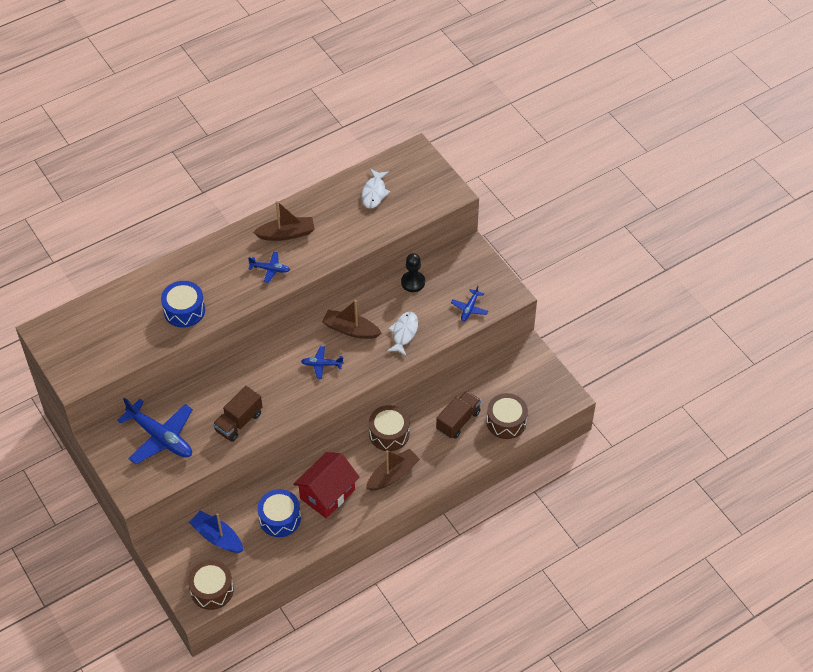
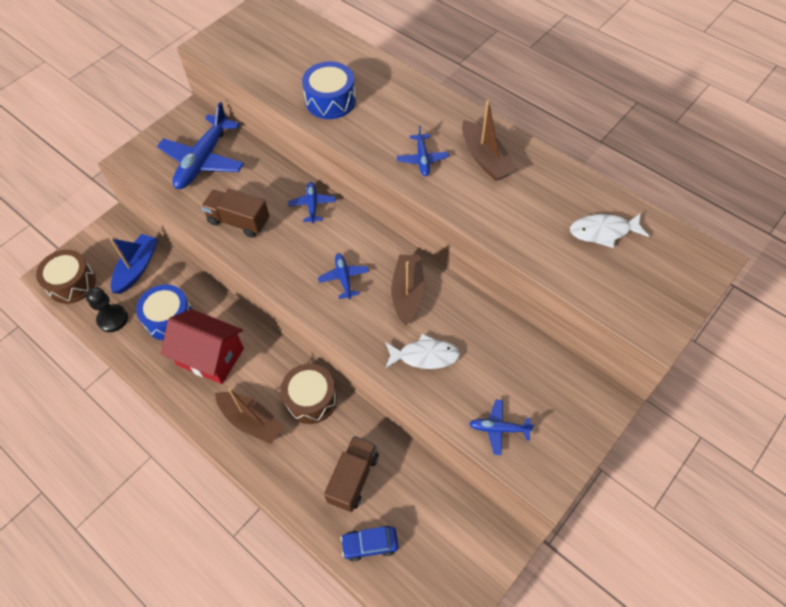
camera: 75 degrees right, 5 degrees up
(244, 370) = (312, 205): none -> blue plane
(413, 282) = (513, 343): black pawn -> black pawn (113, 319)
(458, 421) = (353, 478): brown truck -> brown truck turned 90 degrees counterclockwise
(506, 422) = (370, 544): brown drum -> blue car

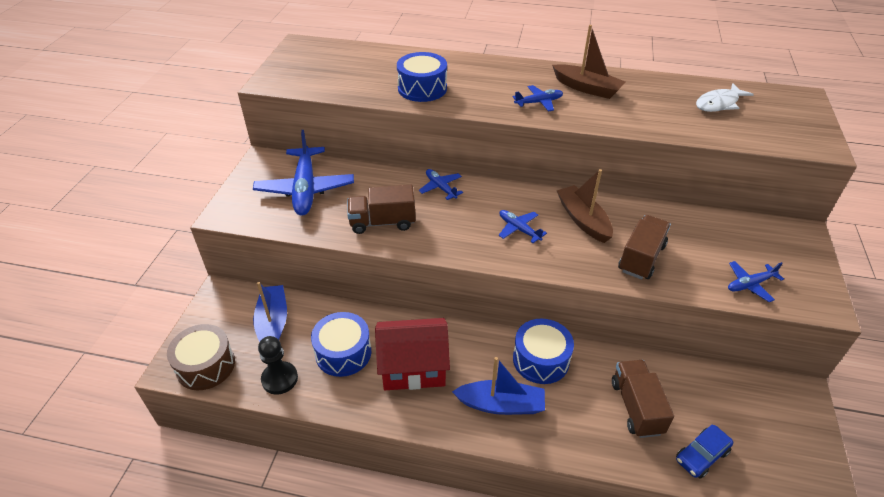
camera: 30 degrees left, 15 degrees down
(251, 421) = (501, 404): brown boat -> blue boat
(311, 399) = (541, 360): brown drum -> blue drum
(422, 159) = (539, 102): blue plane -> blue plane turned 75 degrees counterclockwise
(425, 356) = (641, 258): white fish -> brown truck

